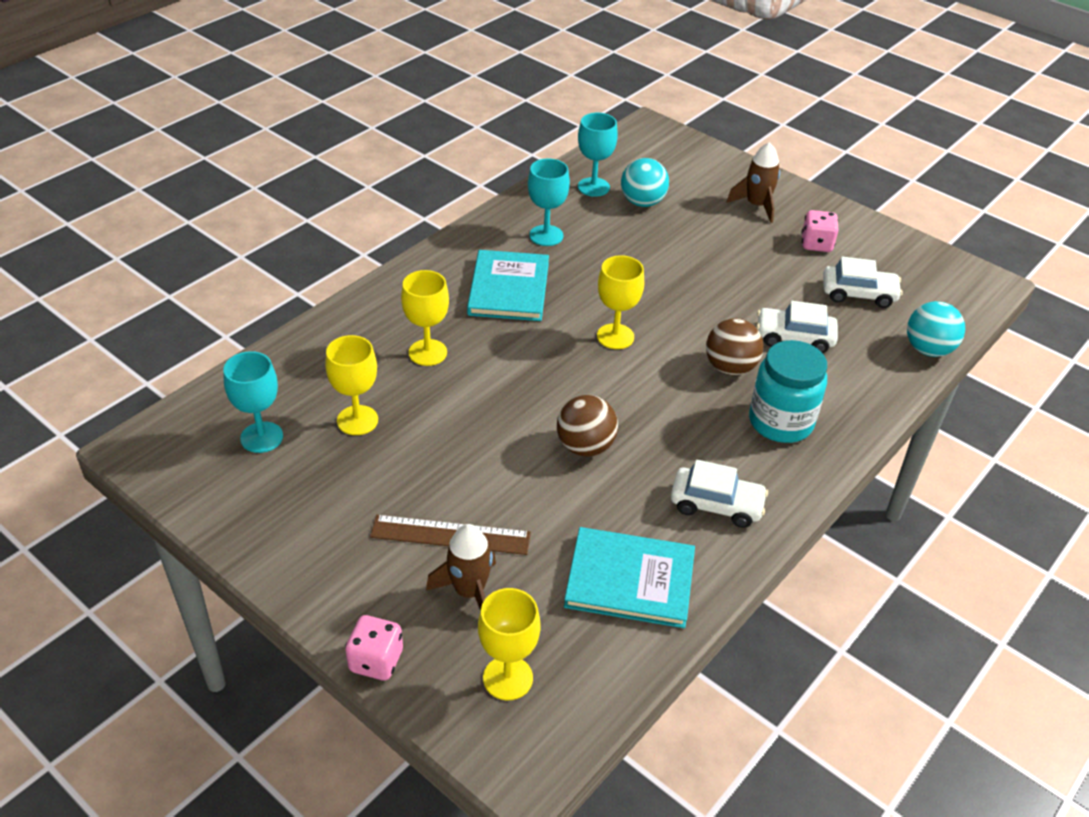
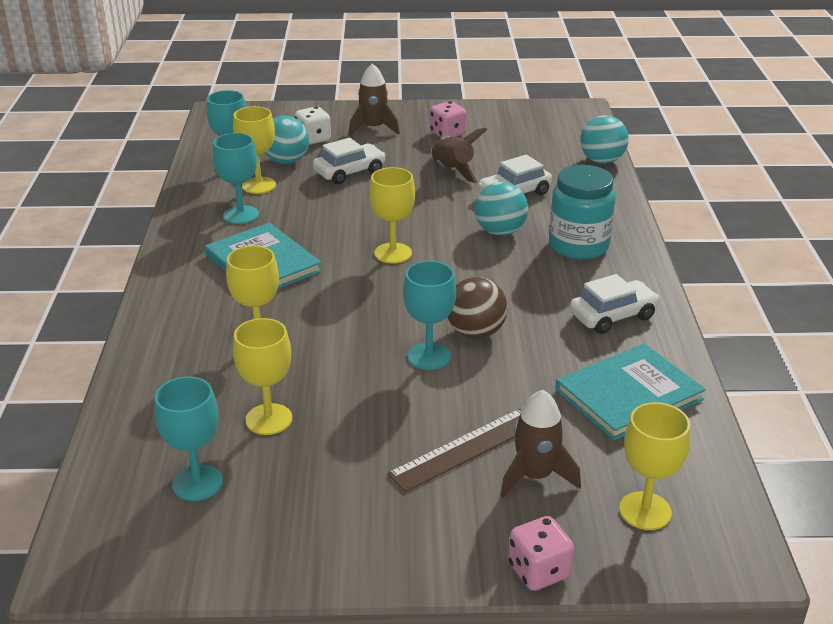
camera: 40 degrees left, 10 degrees down
(524, 443) = (429, 356): none -> turquoise goblet
(592, 215) = (259, 185): none -> yellow goblet
(691, 191) = (313, 139): none -> white dice
(730, 367) = (500, 231): brown ball -> turquoise ball
(769, 284) = (452, 171): none -> brown rocket
(858, 294) = (516, 150): white car -> white car (349, 172)

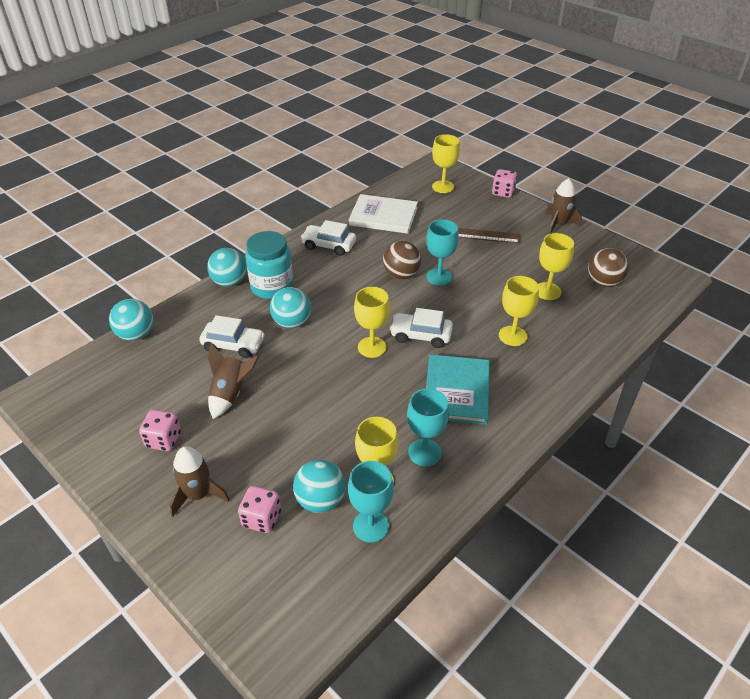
camera: 135 degrees left, 10 degrees up
(197, 483) = (603, 282): turquoise goblet -> brown ball
(313, 139) = (261, 519): white dice -> pink dice
(349, 172) = (295, 446): white car -> white car (421, 335)
(535, 476) = (464, 213): brown rocket -> brown rocket (558, 225)
(624, 228) = (229, 282): none -> turquoise ball
(628, 395) = (383, 216): turquoise book -> white book

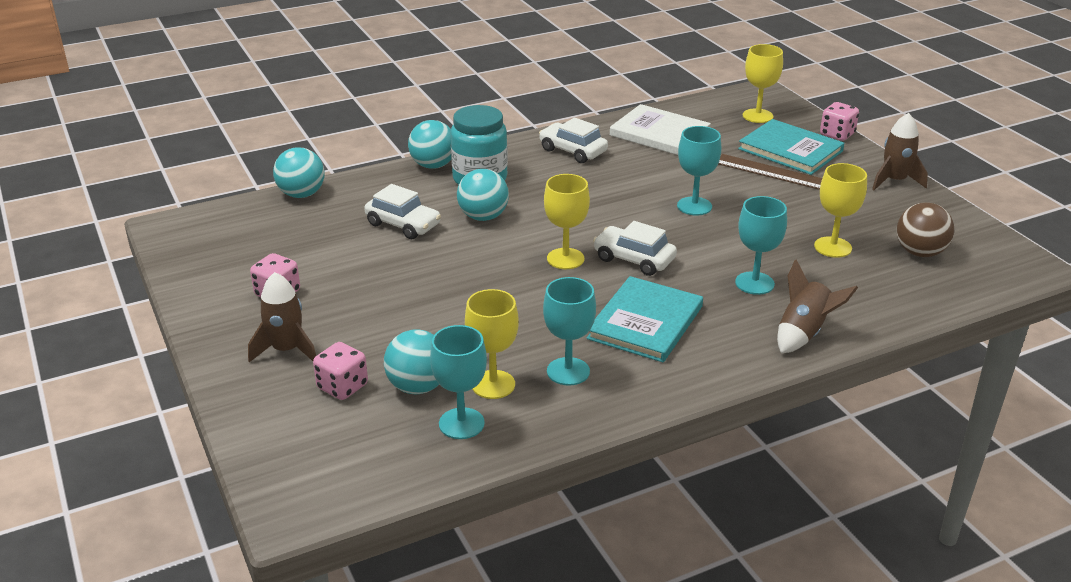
camera: 20 degrees right, 10 degrees down
(230, 394) = (374, 268): brown rocket -> brown rocket (803, 333)
(401, 275) = (646, 195): brown ball -> none
(479, 212) = (790, 150): none -> turquoise book
(512, 336) = (754, 283): yellow goblet -> turquoise goblet

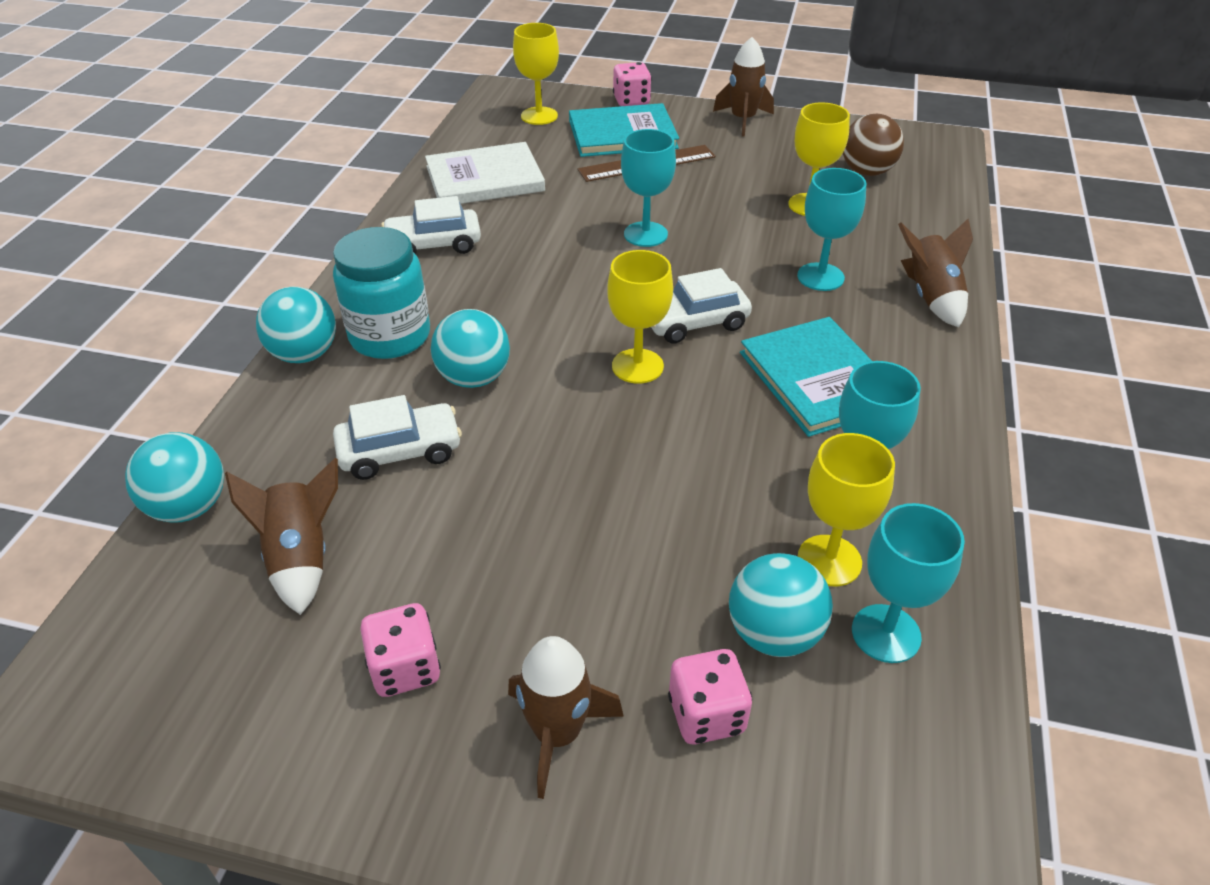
camera: 50 degrees left, 10 degrees up
(307, 236) = (301, 558): none -> brown rocket

